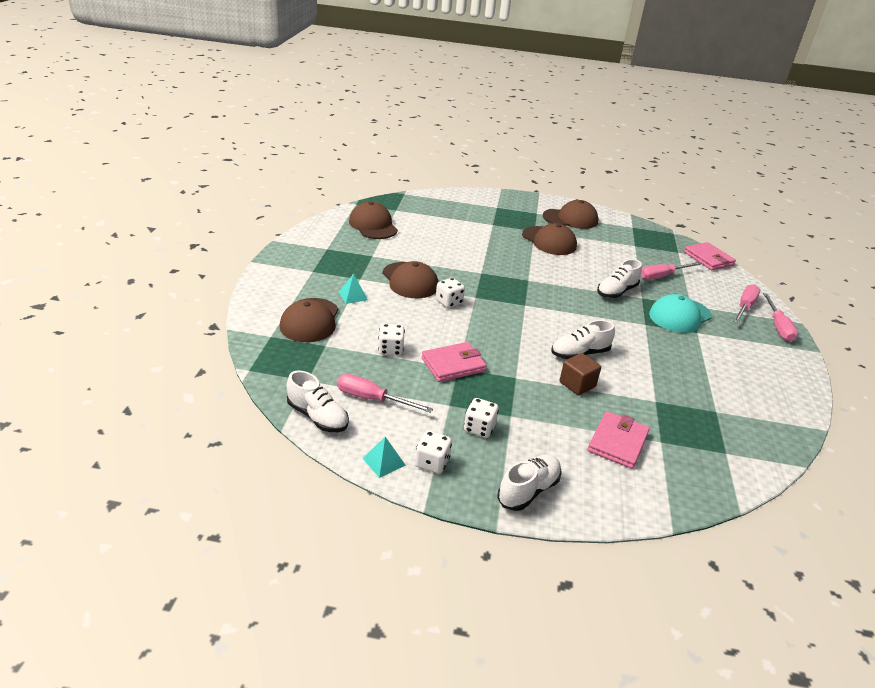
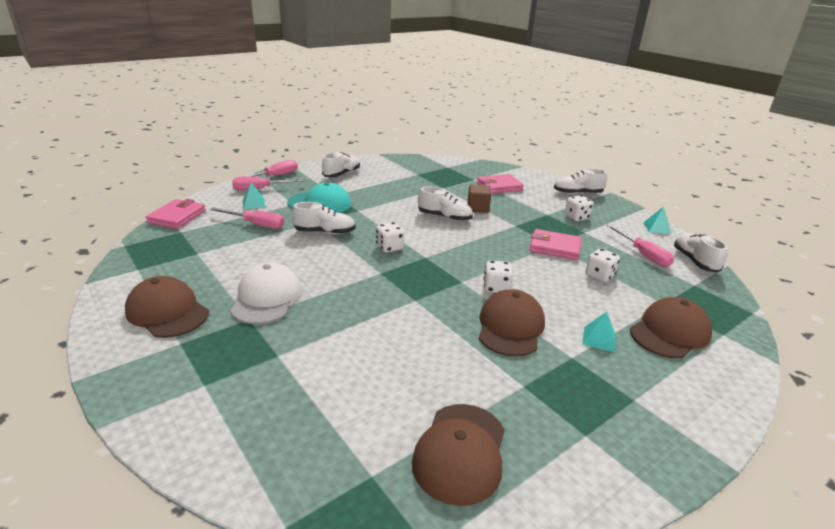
camera: 135 degrees left, 5 degrees down
(432, 463) = (624, 217): white dice -> white dice (389, 247)
(549, 241) = (266, 298): brown cap -> white cap
(709, 291) = (253, 203): none -> turquoise pyramid
(756, 363) = (341, 174): none -> white shoe

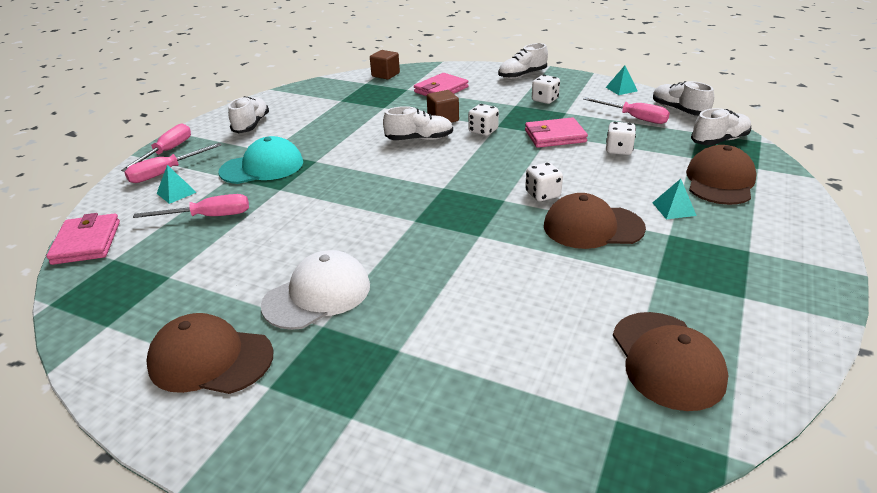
camera: 25 degrees left, 5 degrees up
(266, 298) = (317, 295): white cap -> white cap turned 75 degrees clockwise
(325, 232) = (304, 198): white shoe -> white shoe (719, 140)
(389, 247) = (395, 190): white dice -> white dice (483, 131)
(468, 165) = (385, 75): none -> brown cube
(510, 327) = (592, 227): brown cap -> brown cap turned 75 degrees counterclockwise

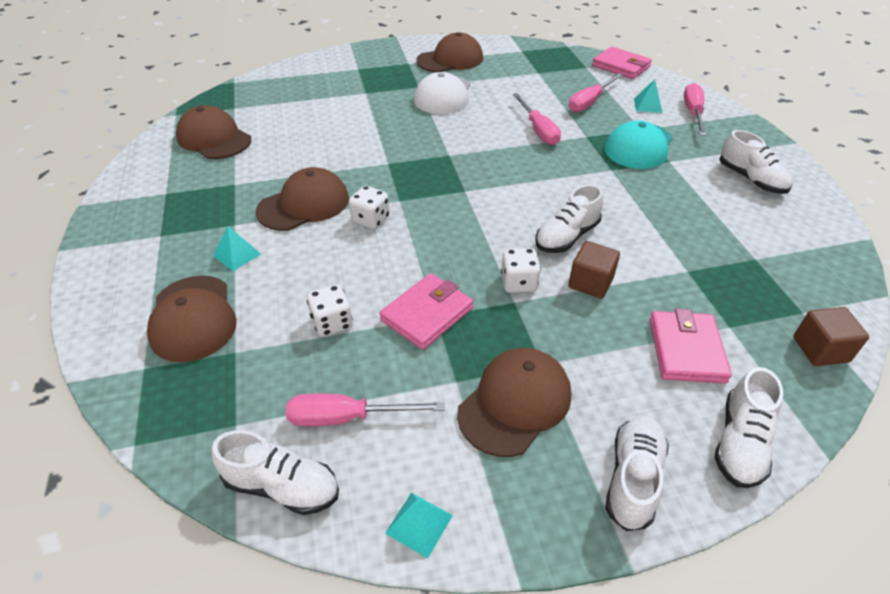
camera: 140 degrees right, 10 degrees up
(167, 152) = (739, 126): pink screwdriver -> pink screwdriver (538, 130)
(545, 100) = (515, 403): white dice -> brown cap
(719, 140) = (200, 413): white shoe -> white shoe (740, 443)

